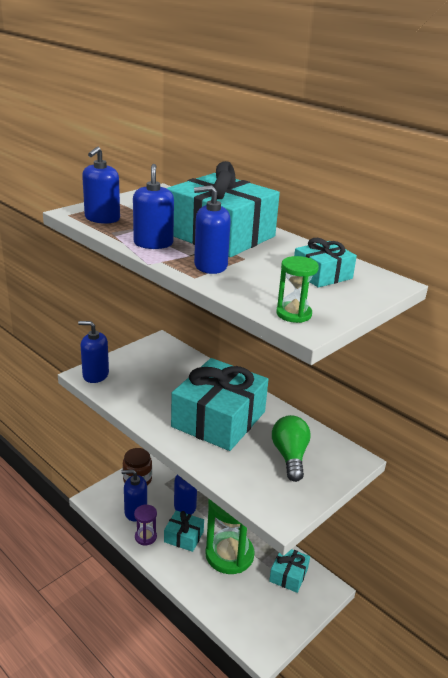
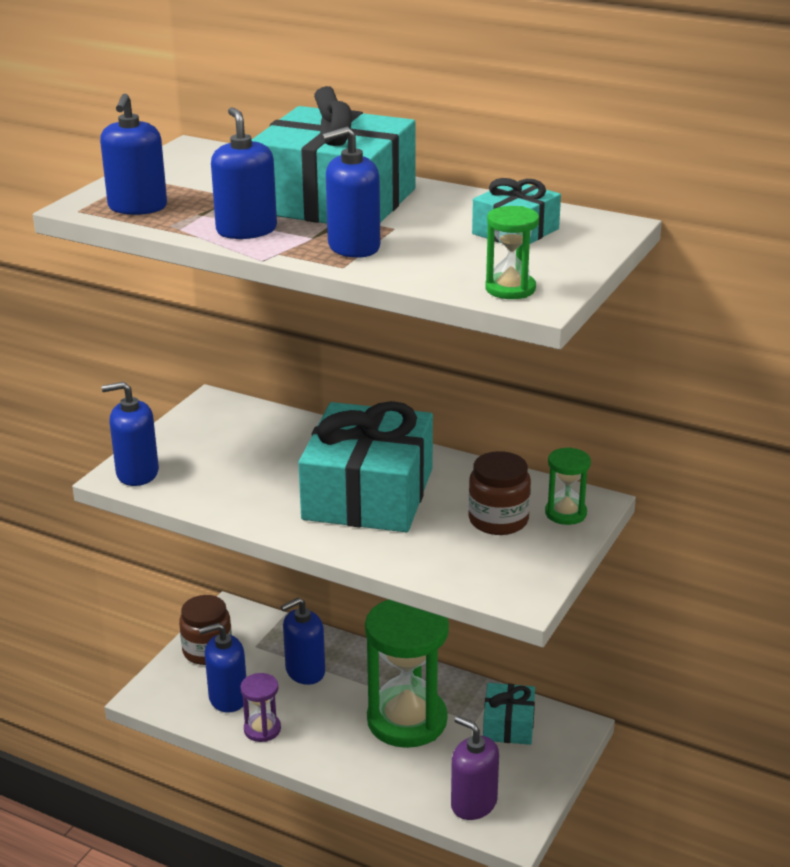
camera: 15 degrees left, 0 degrees up
(184, 537) = (323, 714): turquoise gift -> none
(247, 623) = (473, 803): none -> purple soap dispenser
(290, 456) = (498, 520): green light bulb -> brown jar
(335, 462) = (565, 513): none -> green hourglass

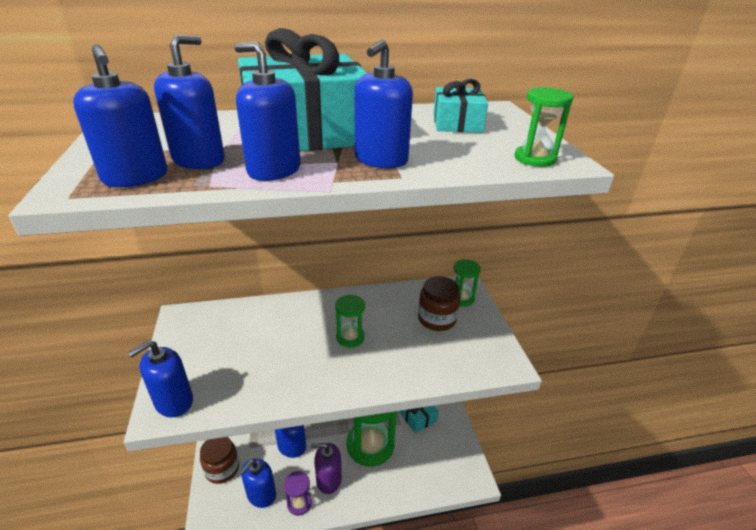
camera: 40 degrees left, 5 degrees up
(202, 205) = (199, 160): none -> blue soap dispenser
(368, 494) = (350, 337): turquoise gift -> green hourglass
(473, 803) = (444, 474): purple soap dispenser -> purple soap dispenser (328, 480)

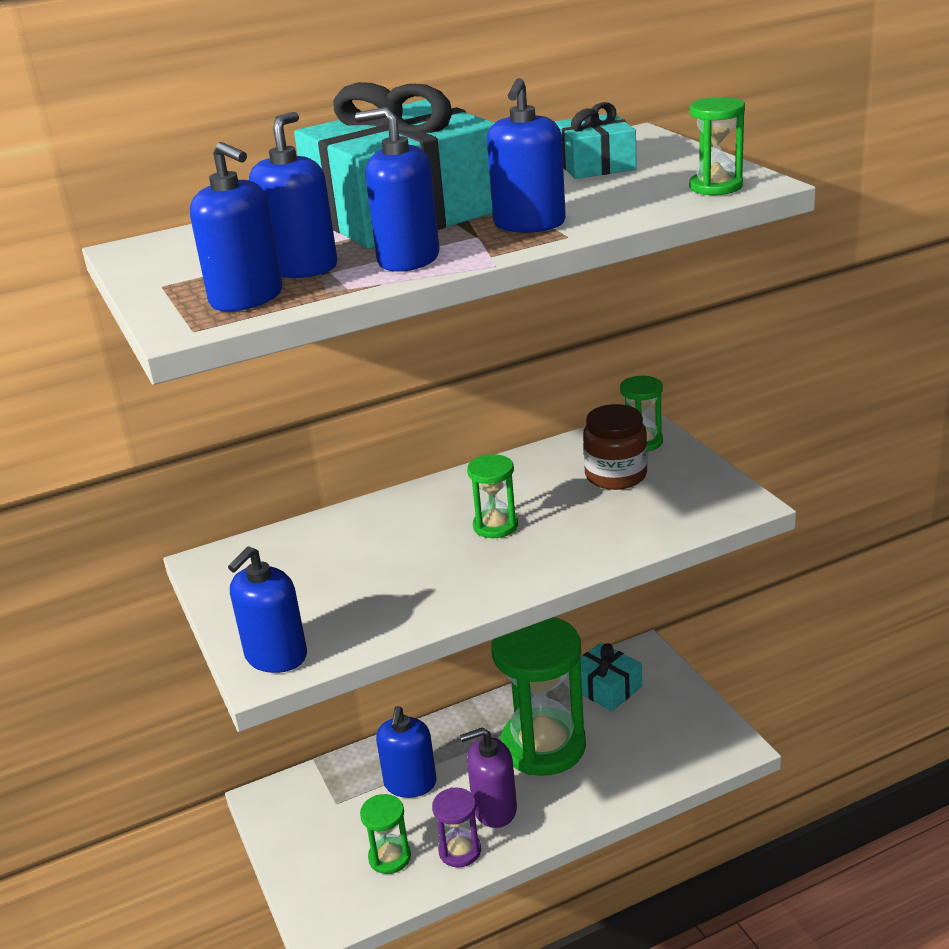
camera: 10 degrees left, 5 degrees down
(222, 468) = (303, 842): brown jar -> none
(261, 494) = (389, 857): blue soap dispenser -> green hourglass

